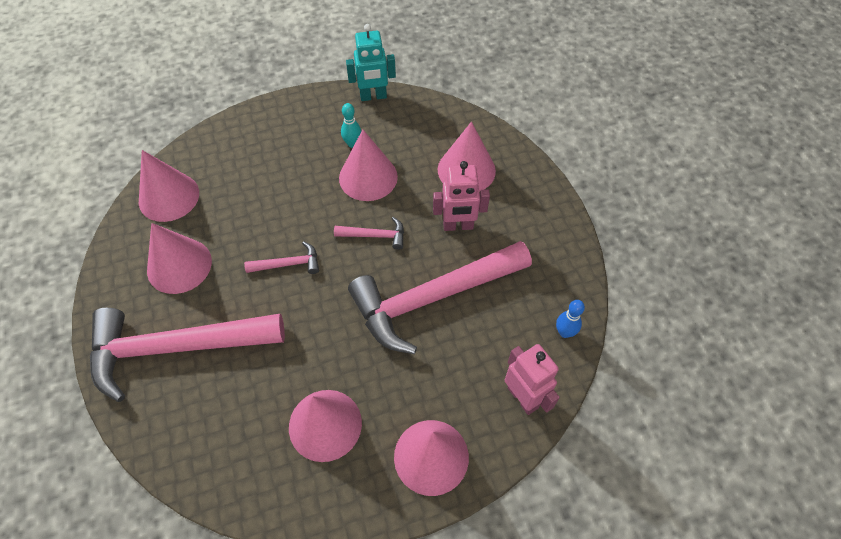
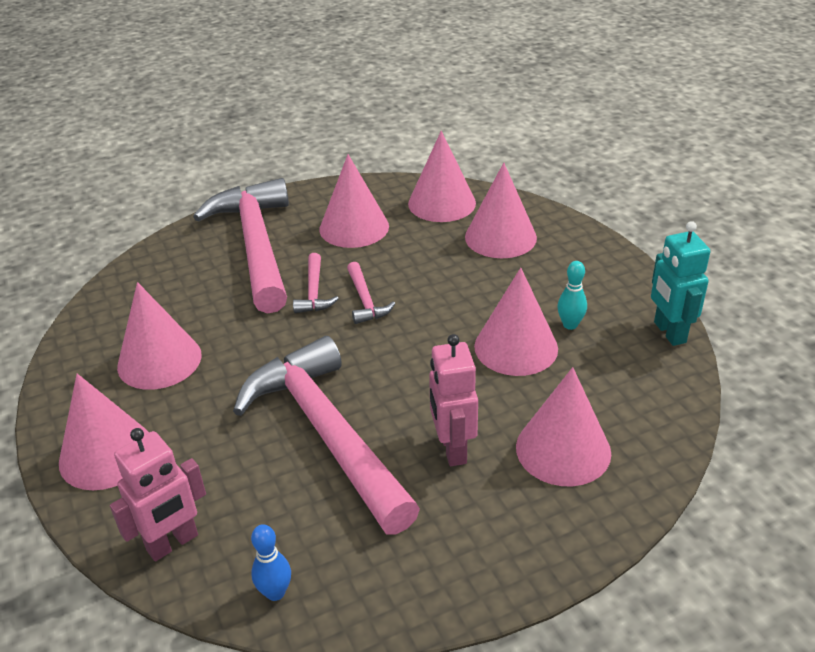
camera: 85 degrees right, 20 degrees down
(235, 165) = (500, 237): none -> pink cone
(375, 235) = (419, 366): pink hammer -> pink hammer (314, 292)

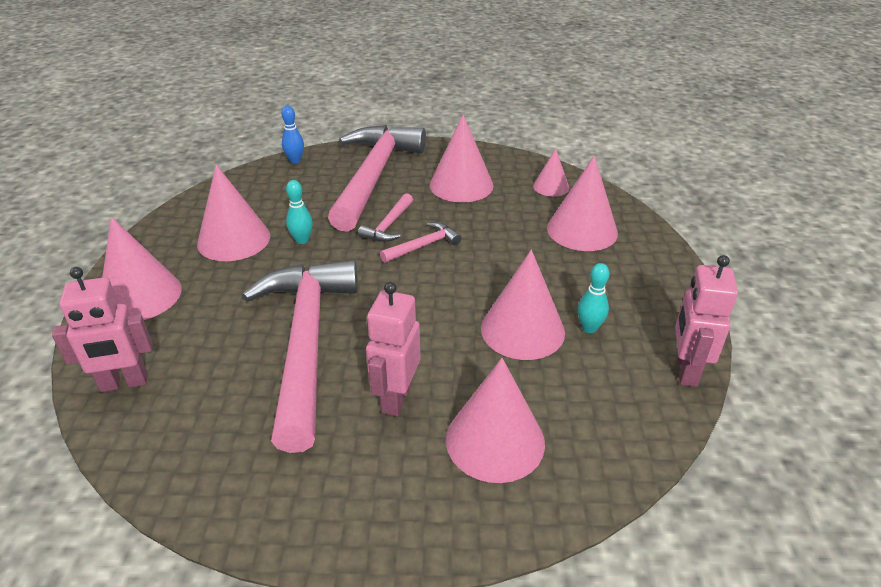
camera: 25 degrees right, 0 degrees up
(236, 336) = (302, 240): none -> turquoise bowling pin
(275, 592) = (159, 458): blue bowling pin -> blue bowling pin (295, 160)
(365, 300) = (423, 246): pink hammer -> pink hammer turned 135 degrees counterclockwise
(442, 203) = (551, 187): pink cone -> pink cone, size x0.56
(669, 332) = (685, 370): turquoise robot -> pink robot

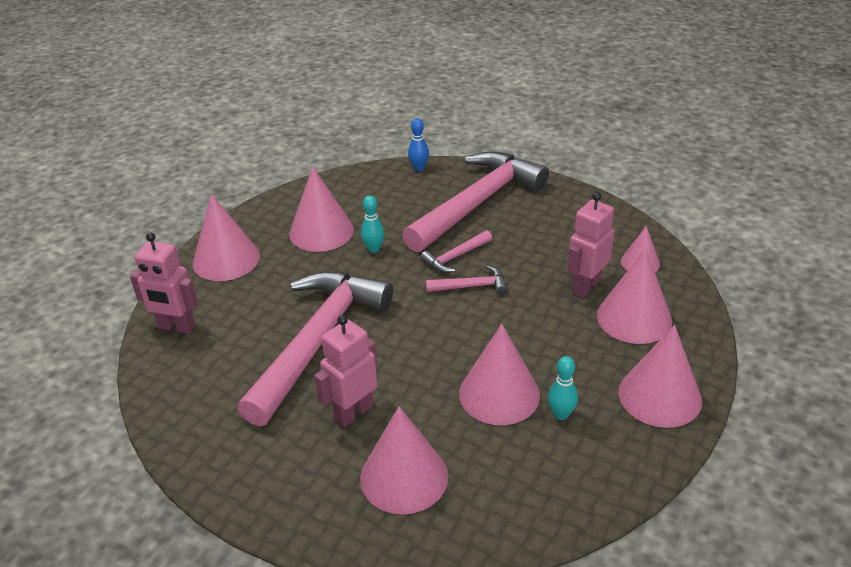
camera: 30 degrees right, 0 degrees up
(461, 185) = (551, 235): pink cone -> pink cone (660, 396)
(685, 370) = (619, 486): pink robot -> pink robot (586, 286)

